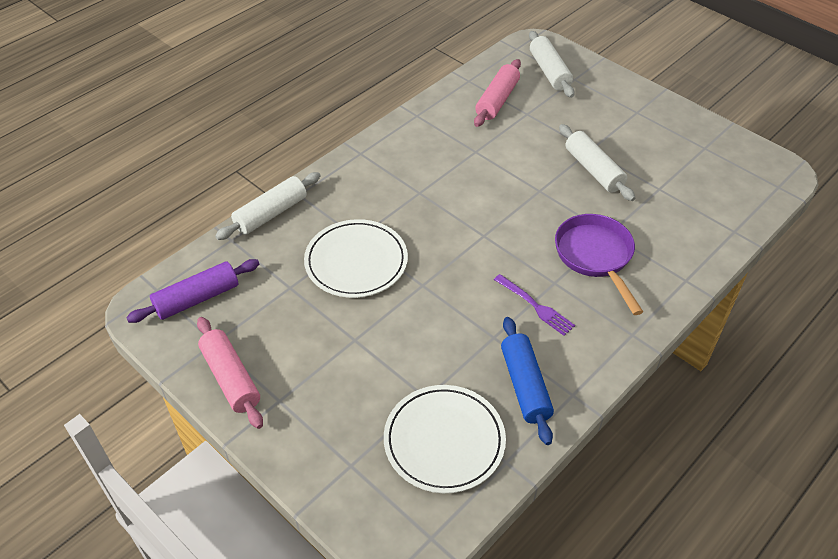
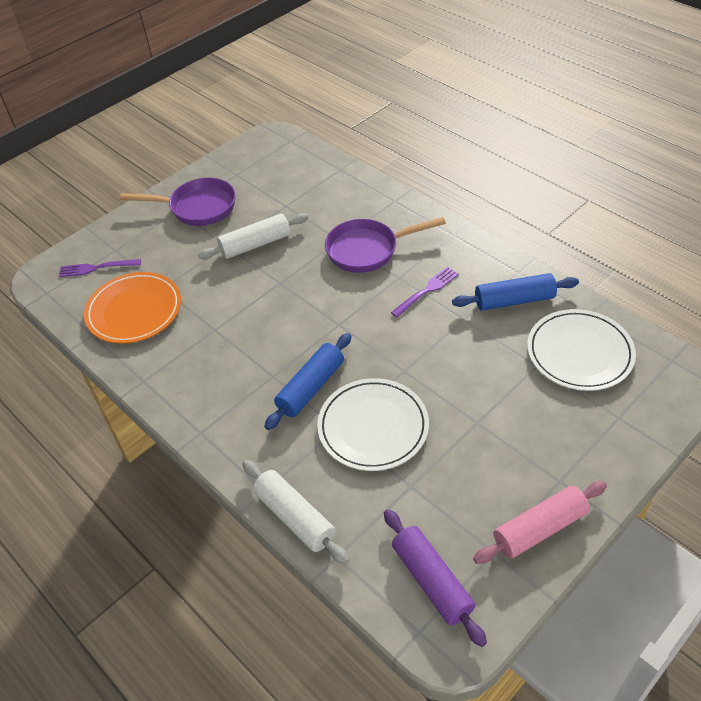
camera: 85 degrees left, 0 degrees up
(404, 218) = (311, 387): none -> blue rolling pin
(497, 100) = (134, 311): pink rolling pin -> orange plate
(549, 71) = (96, 268): white rolling pin -> purple fork
(644, 125) = (198, 207): none -> purple pan

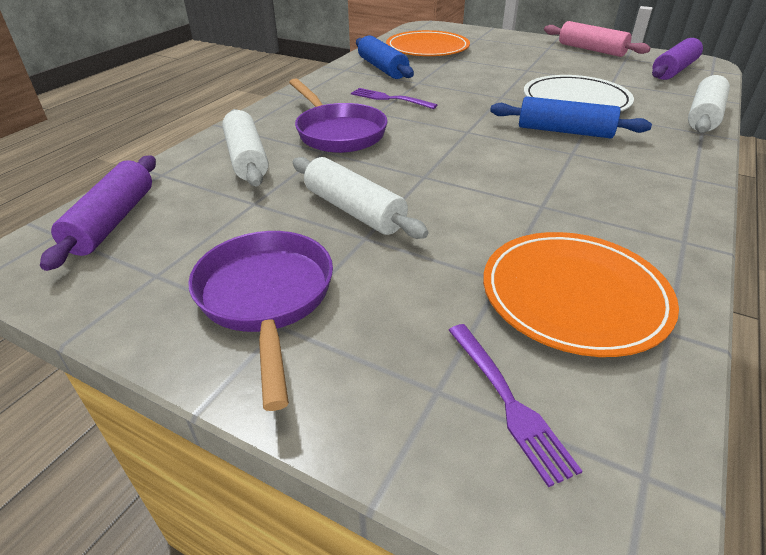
camera: 110 degrees left, 10 degrees down
(292, 157) = (112, 221): none -> purple rolling pin
(344, 204) = (247, 158): none -> white rolling pin
(579, 353) = (427, 48): white plate -> orange plate

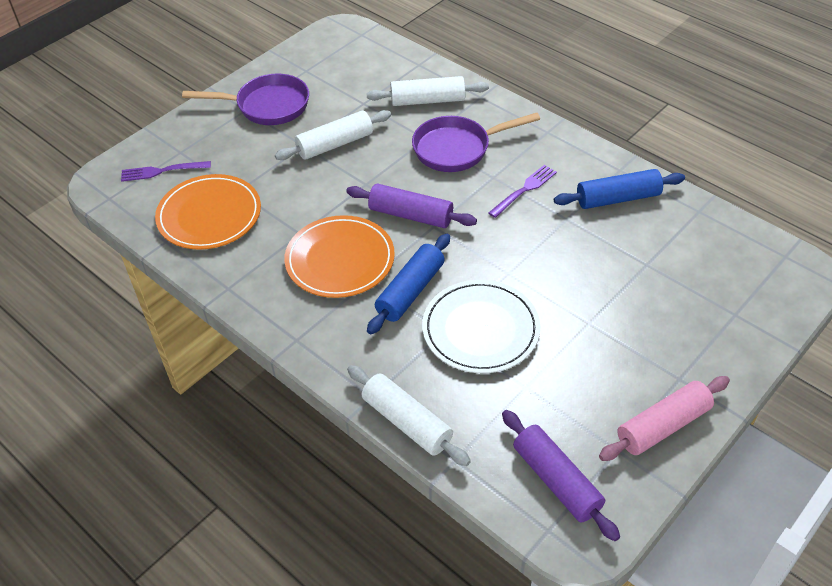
camera: 105 degrees right, 10 degrees up
(112, 221) = (366, 51): purple rolling pin -> purple rolling pin (411, 215)
(427, 48) = (690, 250): orange plate -> orange plate (340, 260)

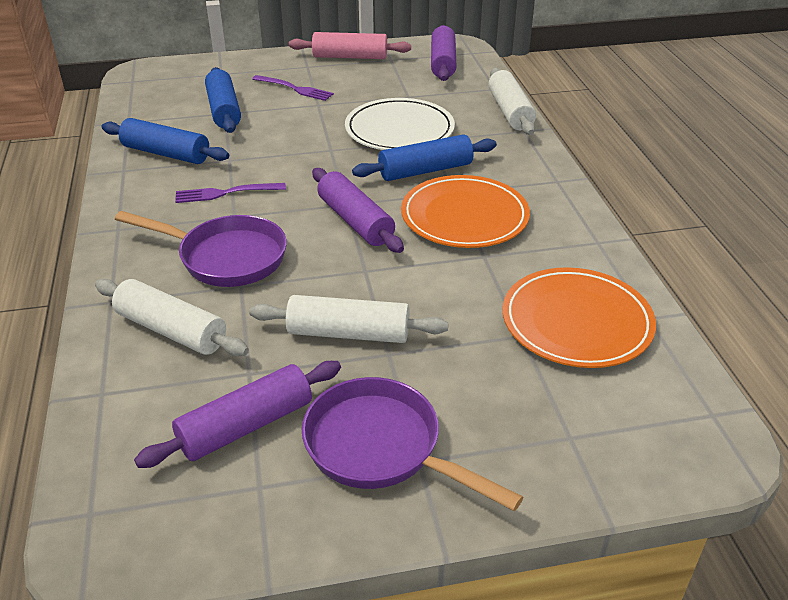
camera: 145 degrees left, 10 degrees down
(162, 171) = (613, 417): purple fork -> purple fork (295, 89)
(337, 85) = (246, 426): none -> purple rolling pin
(652, 266) = (224, 110): none -> blue rolling pin

